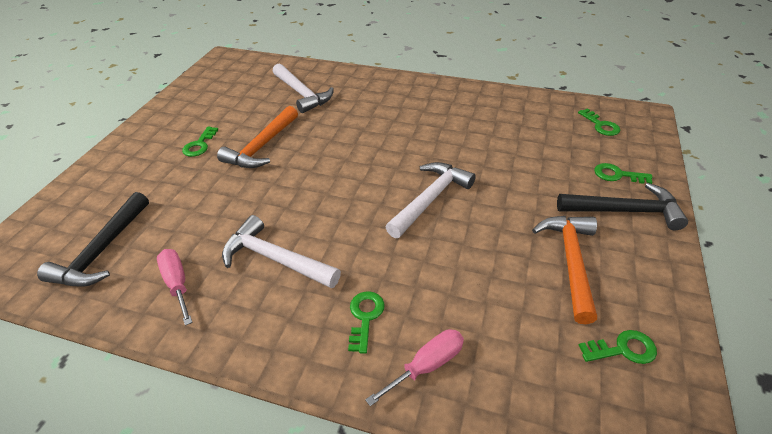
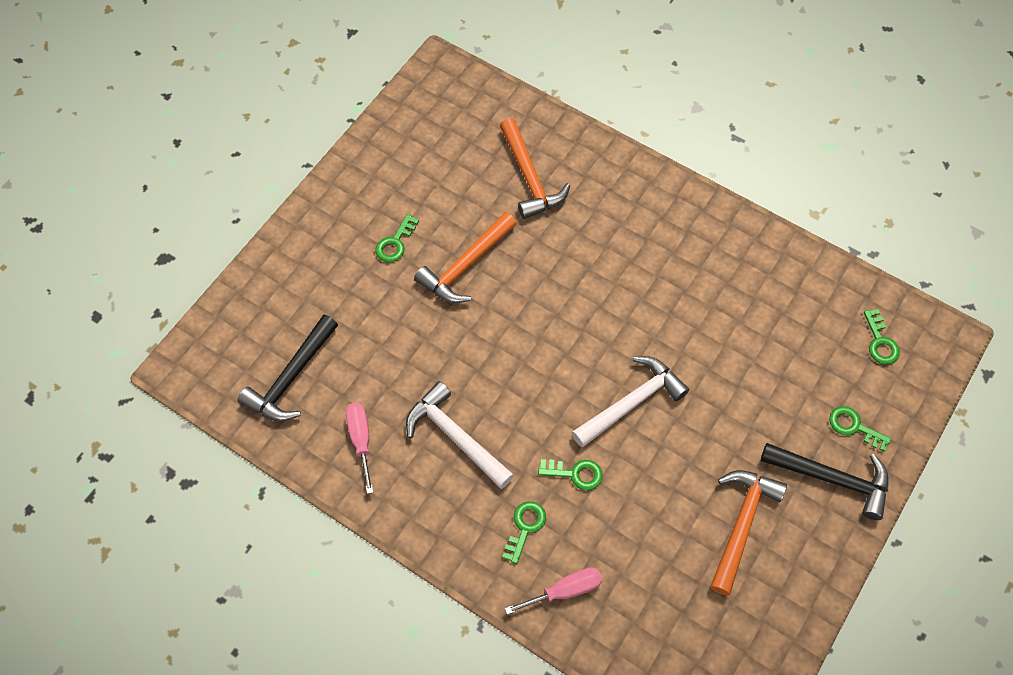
camera: 15 degrees right, 20 degrees up
(302, 94) = (529, 177): white hammer -> orange hammer
(623, 349) = (741, 627): green key -> green key (575, 474)

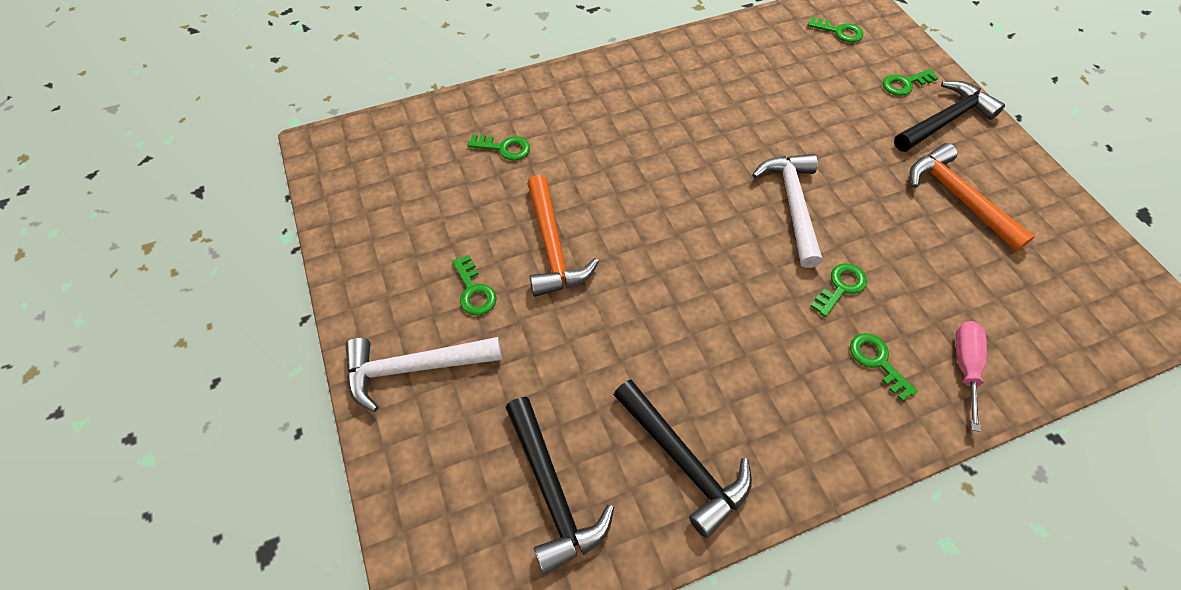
camera: 55 degrees left, 5 degrees down
(361, 440) = (682, 461): pink screwdriver -> black hammer
(456, 436) = (738, 365): white hammer -> white hammer (414, 368)
(529, 177) = (504, 148): orange hammer -> green key

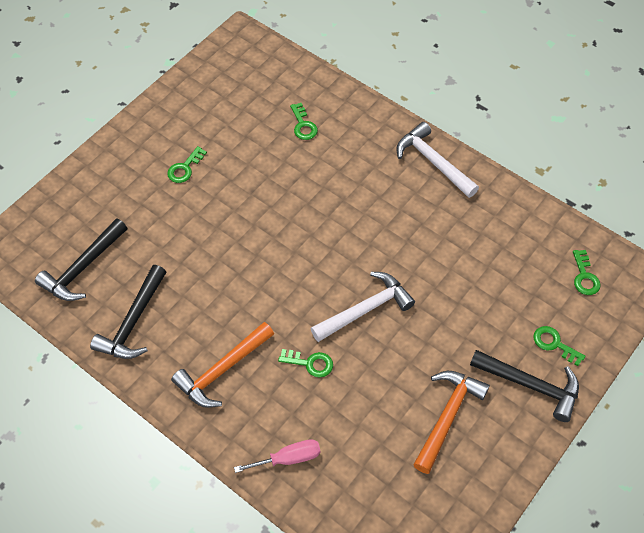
camera: 60 degrees right, 0 degrees up
(414, 368) = (119, 168): white hammer -> white hammer (433, 162)
(552, 247) = (241, 190): orange hammer -> orange hammer (222, 370)
(877, 361) = (261, 403): green key -> none

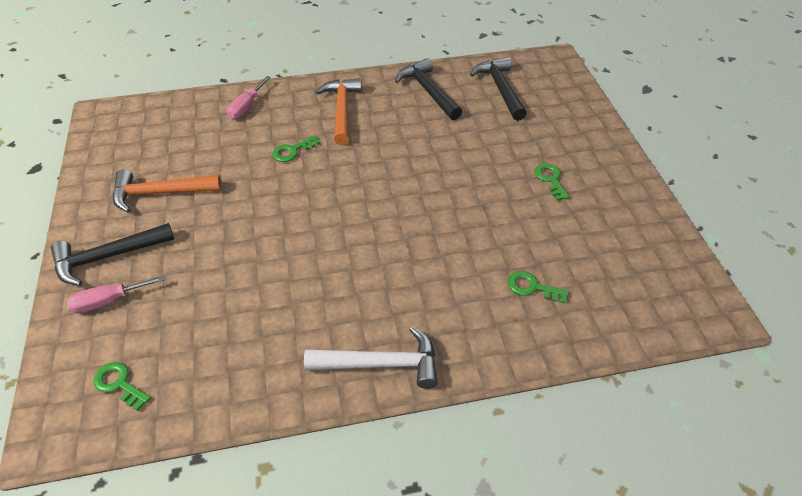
camera: 130 degrees right, 10 degrees down
(365, 309) = (293, 205): white hammer -> none
(447, 416) = (160, 193): orange hammer -> orange hammer turned 105 degrees clockwise
(554, 344) = (108, 301): green key -> pink screwdriver

